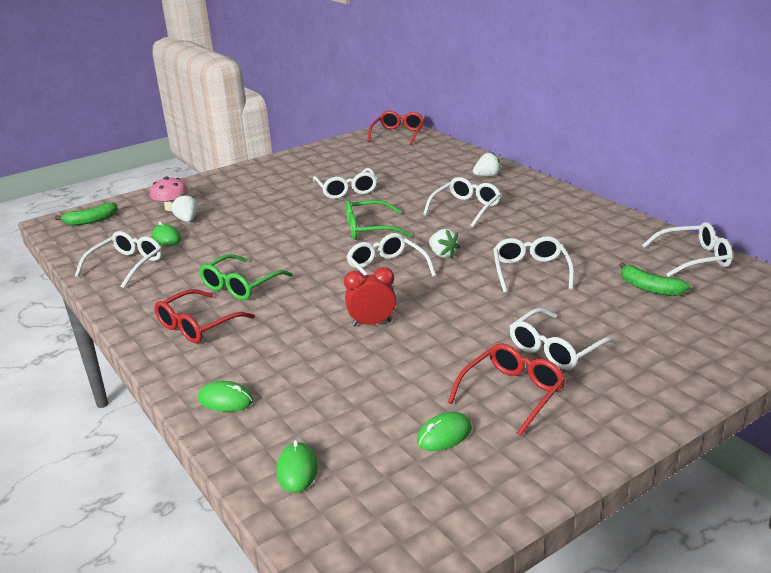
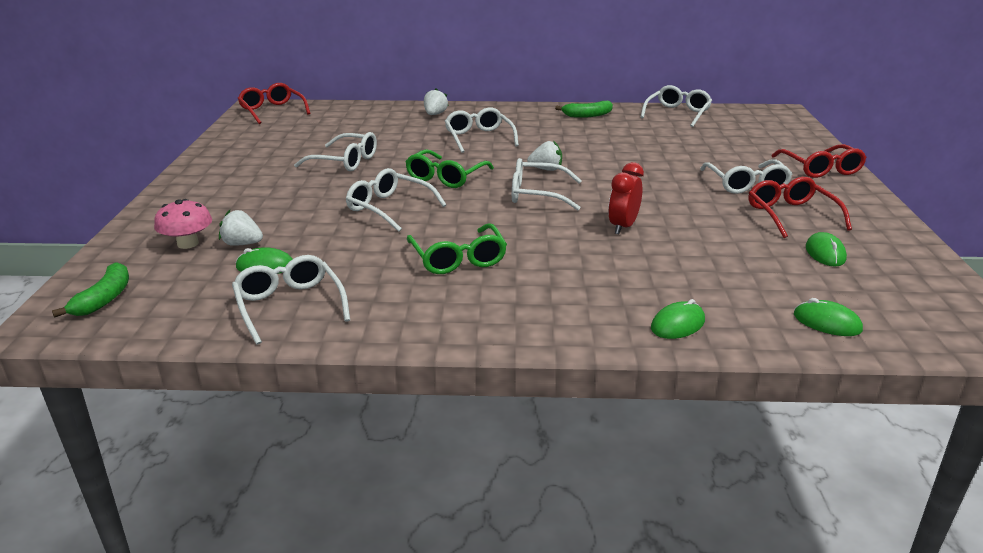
camera: 55 degrees left, 0 degrees up
(197, 325) = (509, 301): red glasses -> red glasses (820, 169)
(530, 271) = (623, 155): white glasses -> white glasses (389, 208)
(650, 288) = (700, 136): green banana -> green banana (587, 115)

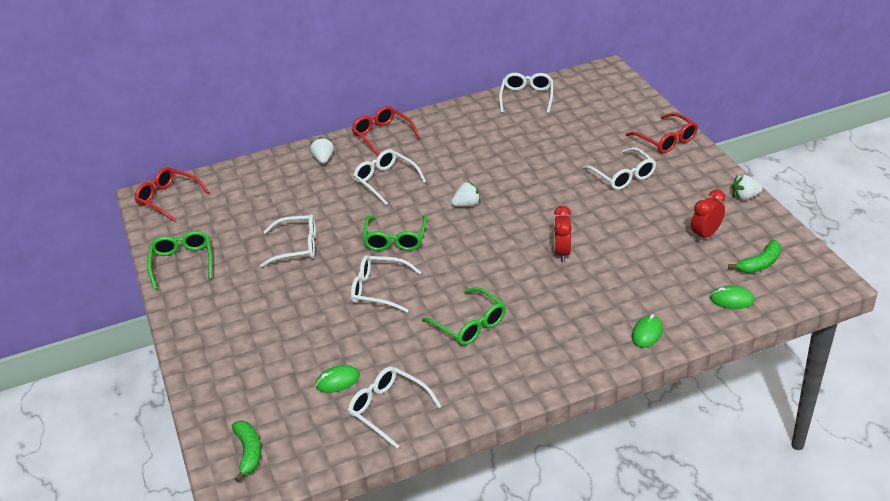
camera: 20 degrees left, 10 degrees up
(188, 243) = (256, 380): pink mushroom -> none
(232, 149) = (182, 262): none -> green glasses
(242, 244) = (299, 366): white strawberry -> white strawberry (745, 197)
(537, 194) = (479, 237): white glasses -> none
(587, 115) = (455, 122): green banana -> green banana (759, 264)
(791, 215) = (668, 201): red glasses -> red glasses (382, 135)
(825, 253) = (706, 234): green mouse -> red clock

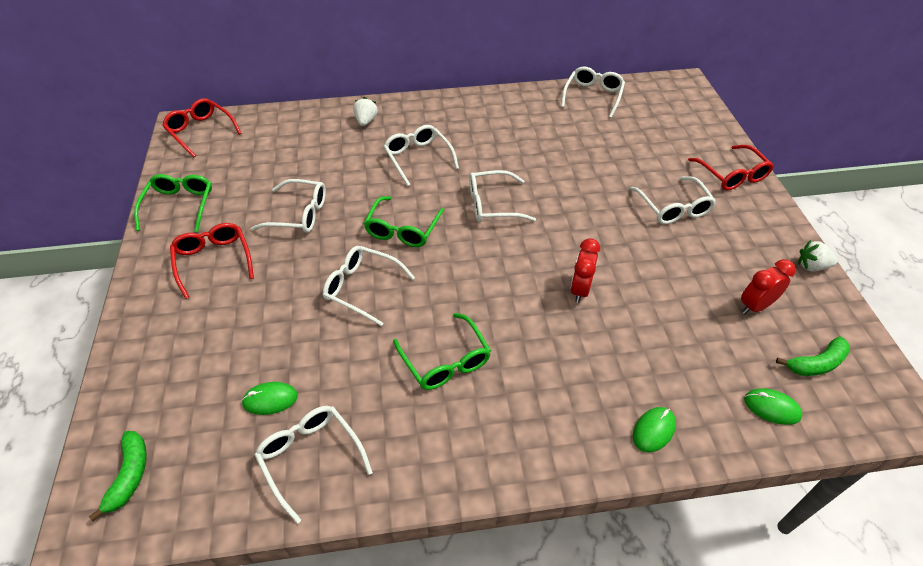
camera: 10 degrees right, 10 degrees up
(382, 135) = (433, 107): red glasses -> red glasses (213, 261)
(467, 204) = (492, 205): white strawberry -> white glasses

